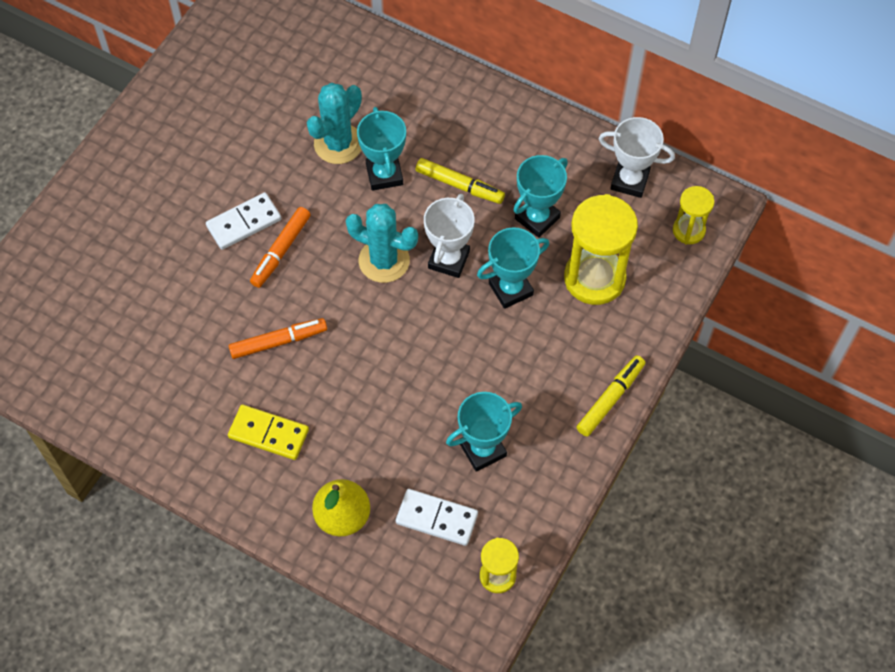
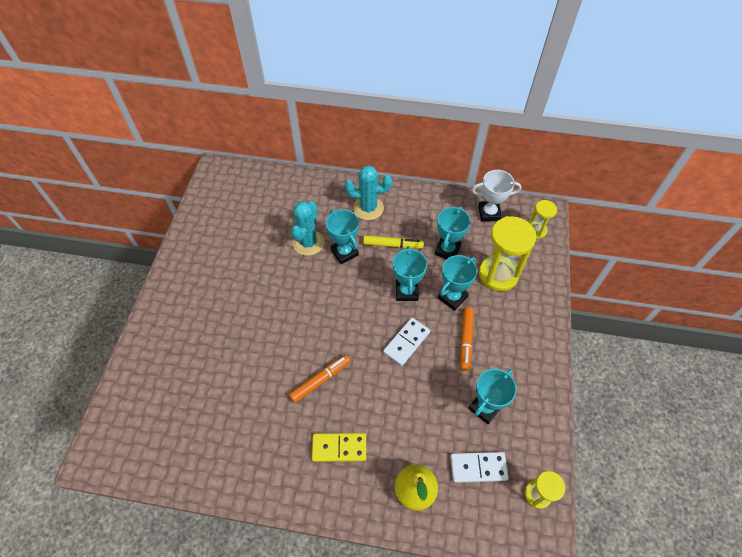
camera: 20 degrees left, 5 degrees down
(244, 223) = (267, 309): white domino -> white domino (406, 342)
(281, 251) = (298, 319): orange marker -> orange marker (466, 340)
(384, 260) = (367, 305): turquoise cactus -> turquoise cactus (368, 208)
(449, 260) = (406, 291): white trophy -> turquoise trophy
(610, 399) = (545, 345): yellow marker -> none

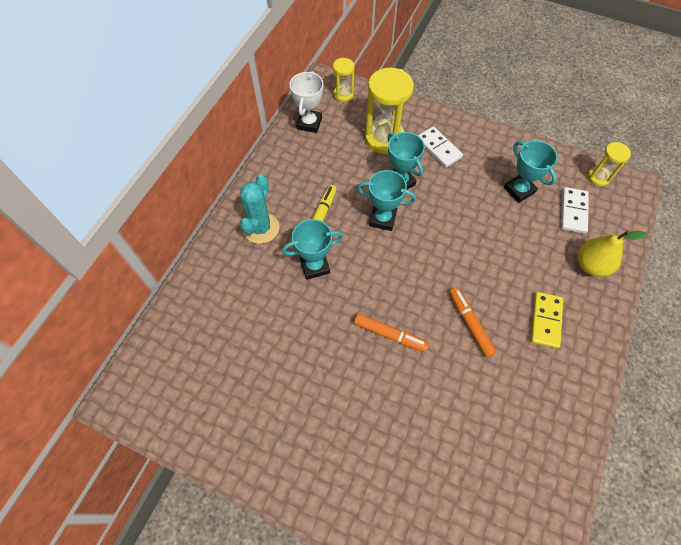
camera: 75 degrees left, 5 degrees up
(308, 243) = (288, 301): turquoise cactus -> none
(406, 342) = (441, 234): white domino -> white domino (438, 148)
(447, 250) = (343, 170): turquoise trophy -> none
(466, 340) = (449, 185): orange marker -> orange marker (390, 335)

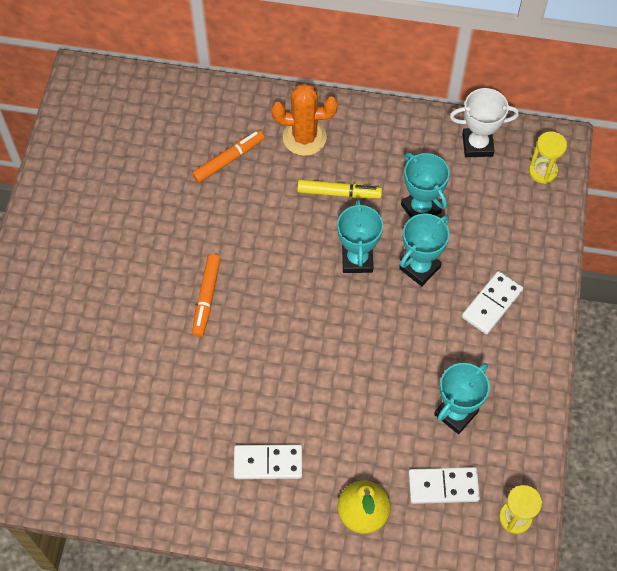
camera: 75 degrees right, 0 degrees up
(261, 228) = (304, 137): turquoise cactus -> orange cactus
(315, 266) = (271, 204): turquoise trophy -> turquoise trophy (420, 209)
(384, 138) = (484, 236): yellow hourglass -> none
(470, 323) = (242, 379): orange marker -> orange marker (229, 159)
(545, 320) = (268, 463): yellow domino -> white domino

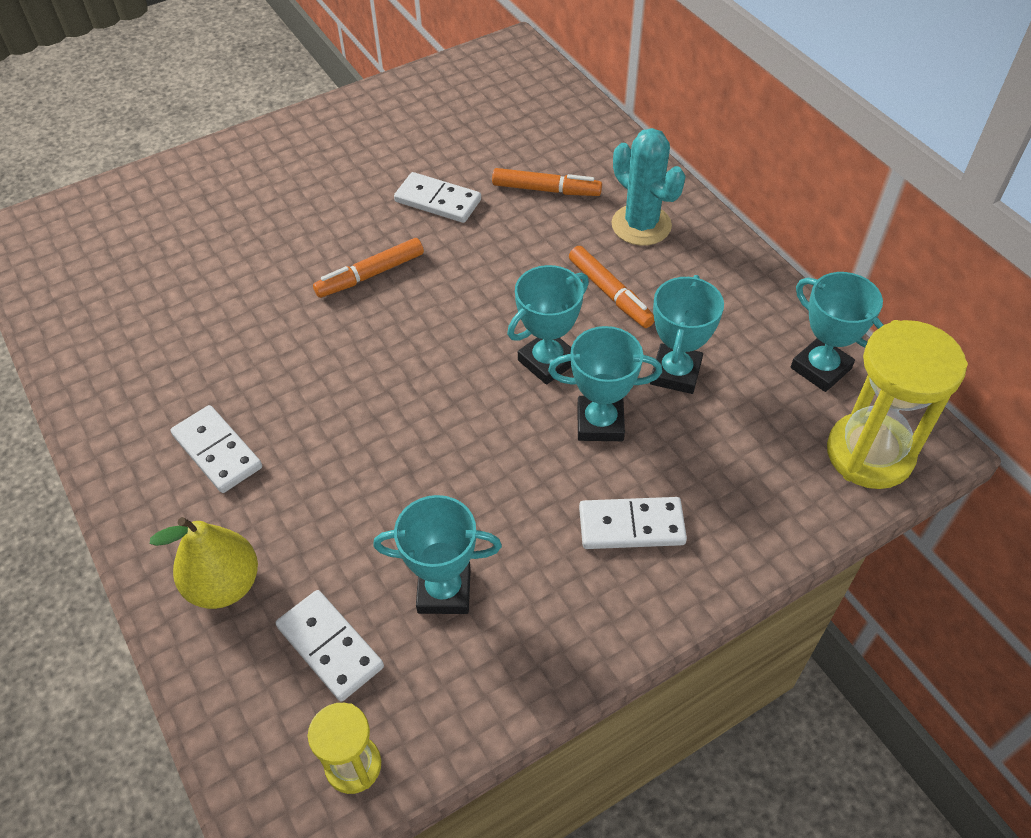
camera: 50 degrees right, 10 degrees down
(180, 220) = (438, 201): none -> white domino
(304, 137) = (641, 225): orange cactus -> turquoise cactus
(339, 193) = (610, 293): yellow marker -> orange marker
(477, 145) = (820, 368): white trophy -> turquoise trophy
(542, 171) = (869, 454): yellow hourglass -> yellow hourglass, size x1.85

